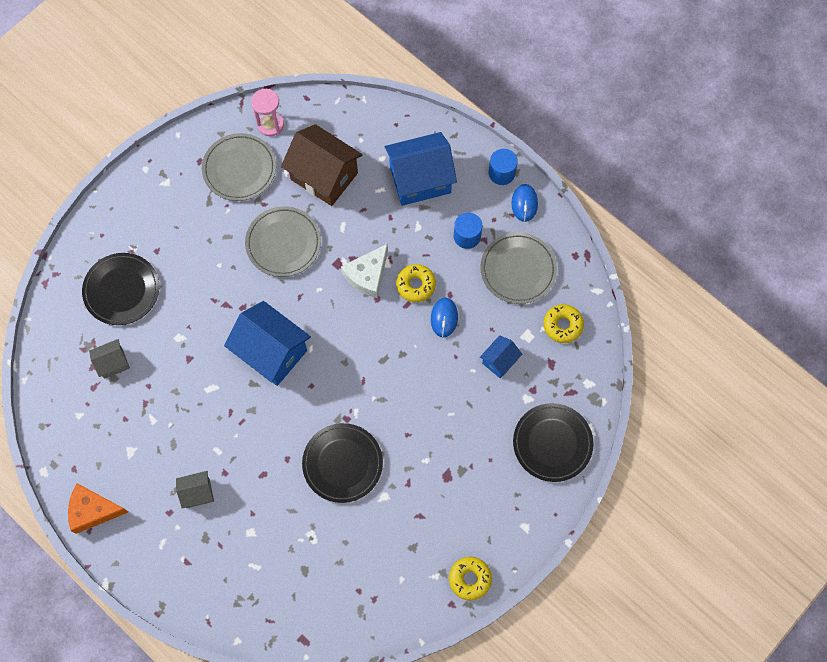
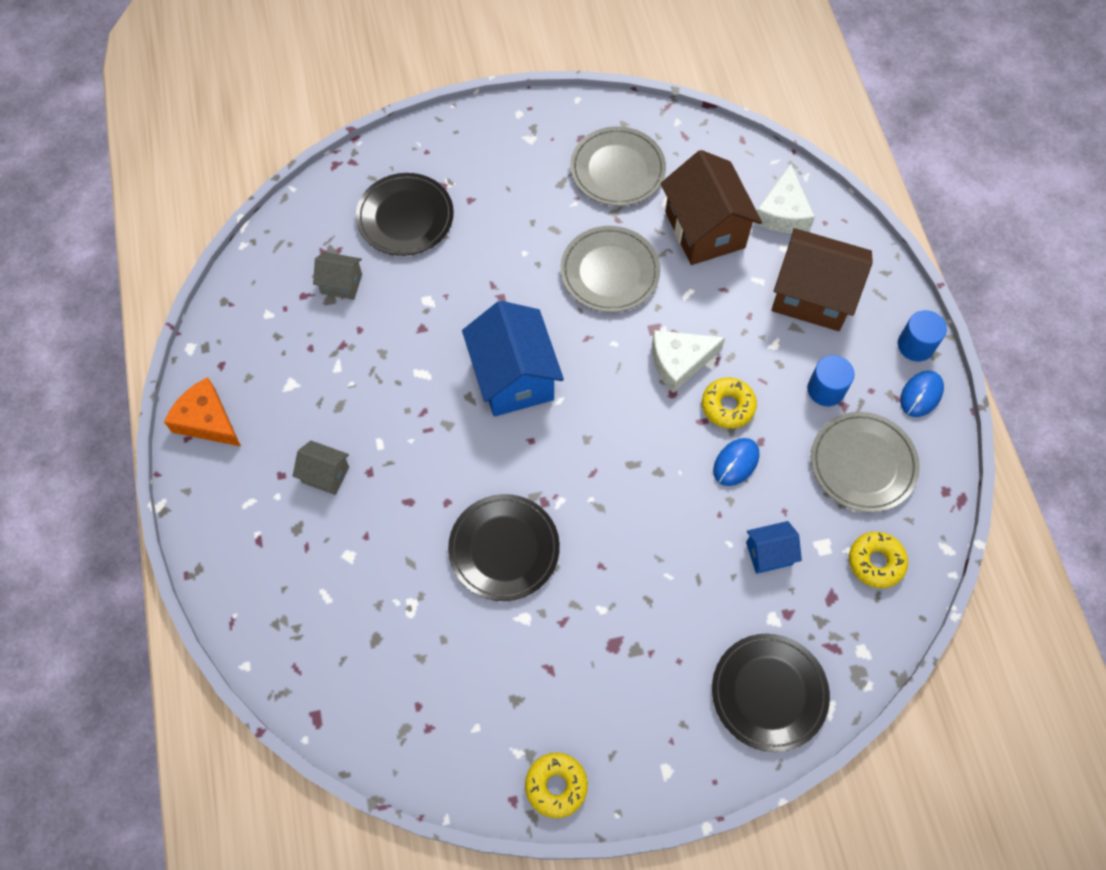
camera: 35 degrees right, 5 degrees down
(270, 124) = (683, 144): pink hourglass -> none
(365, 133) = (782, 212): none -> white cheese
(420, 179) = (812, 296): blue house -> brown house

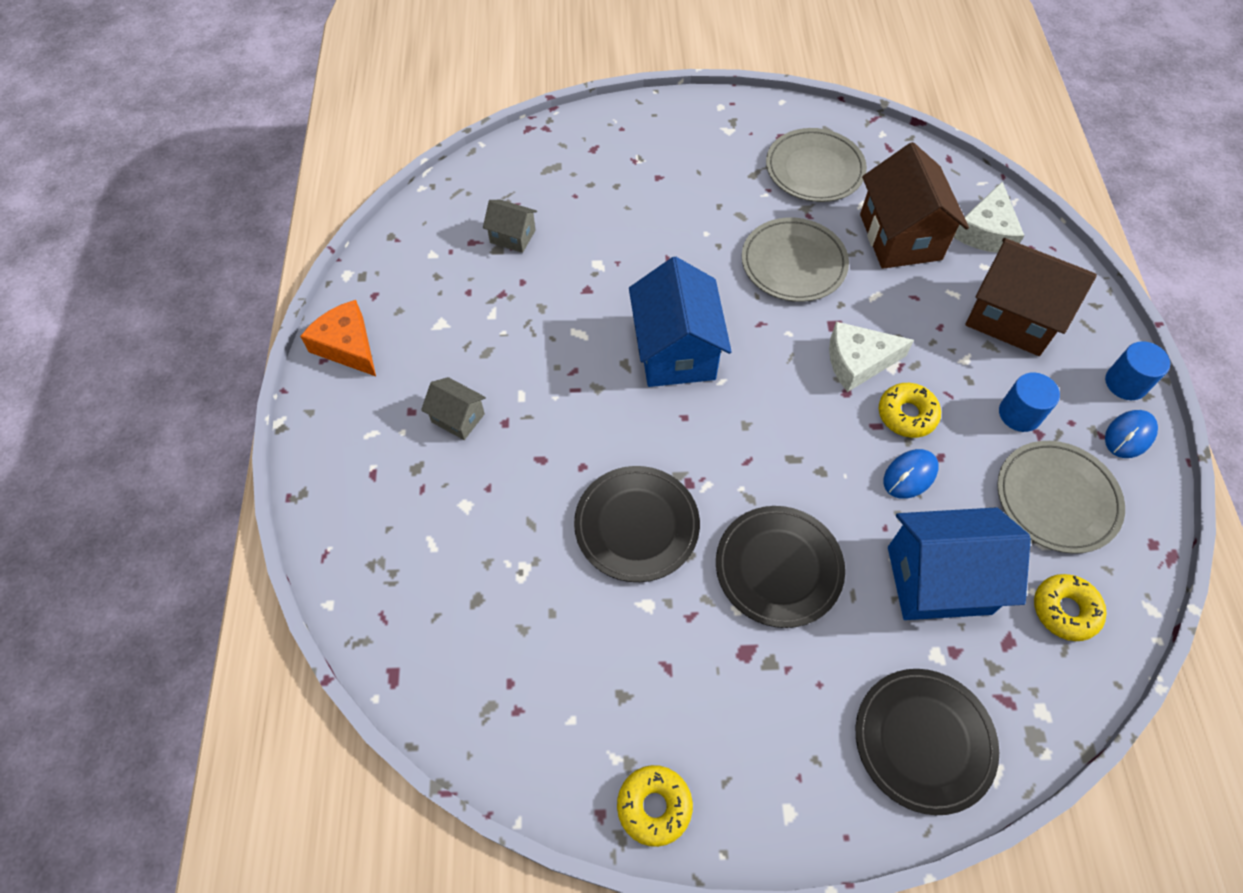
camera: 10 degrees right, 5 degrees down
(405, 217) = (589, 184): black plate -> black plate (778, 568)
(769, 553) = (938, 580): blue house -> blue house, size x2.00

